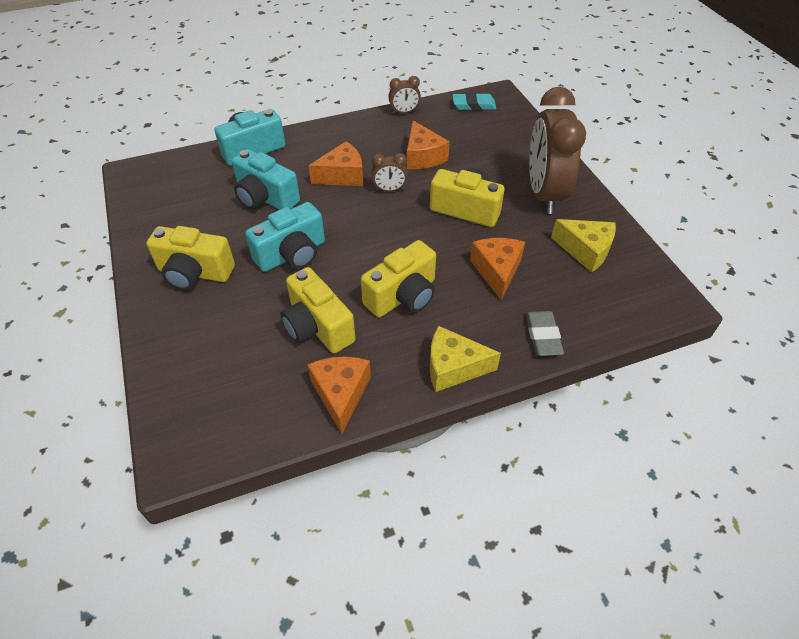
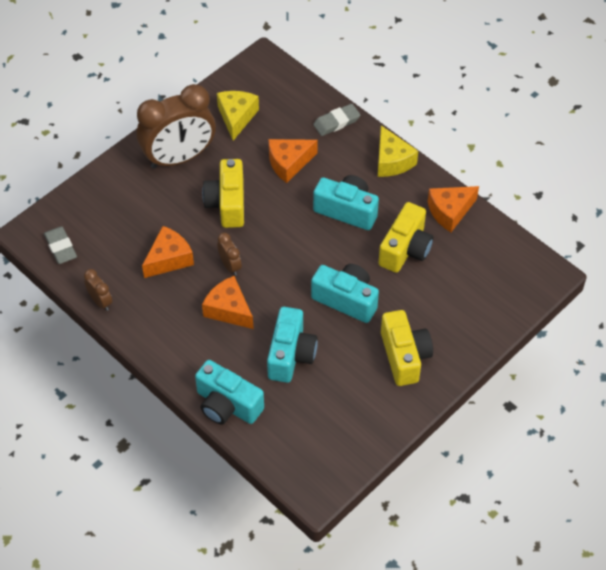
camera: 115 degrees left, 5 degrees up
(403, 296) = (347, 210): yellow camera -> turquoise camera
(473, 105) = (61, 247): turquoise eraser -> grey eraser

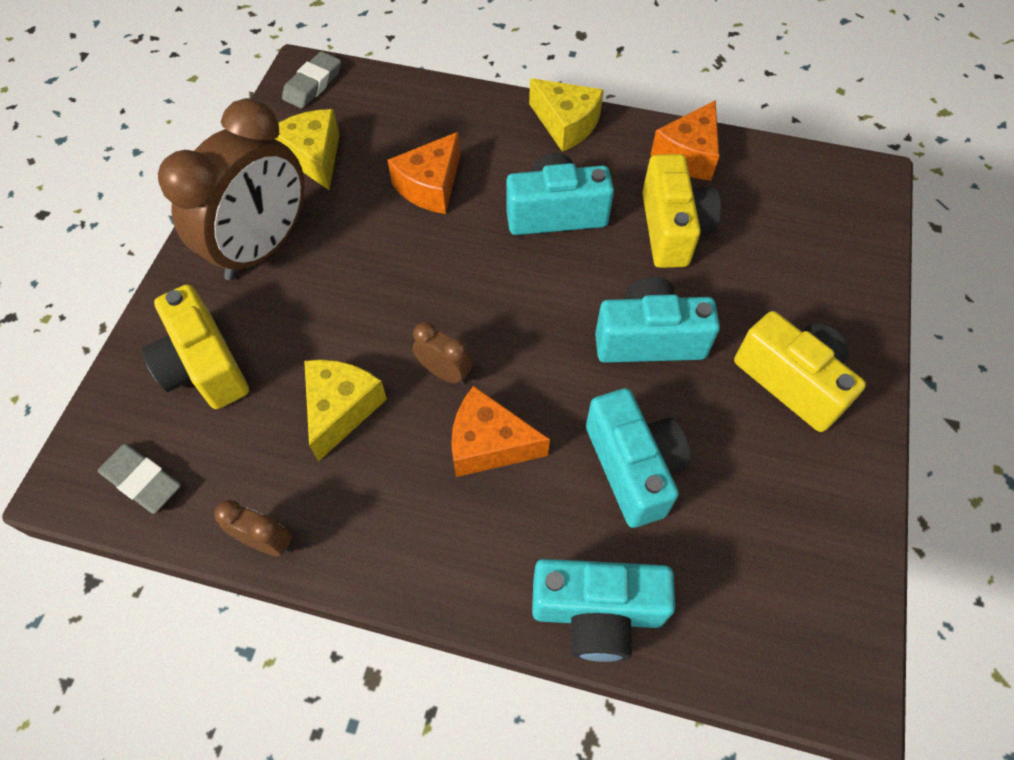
camera: 30 degrees left, 5 degrees up
(169, 259) = (341, 409): orange cheese -> yellow cheese
(227, 203) = (379, 281): yellow camera -> yellow camera (204, 366)
(336, 122) = (457, 107): grey eraser -> grey eraser (313, 84)

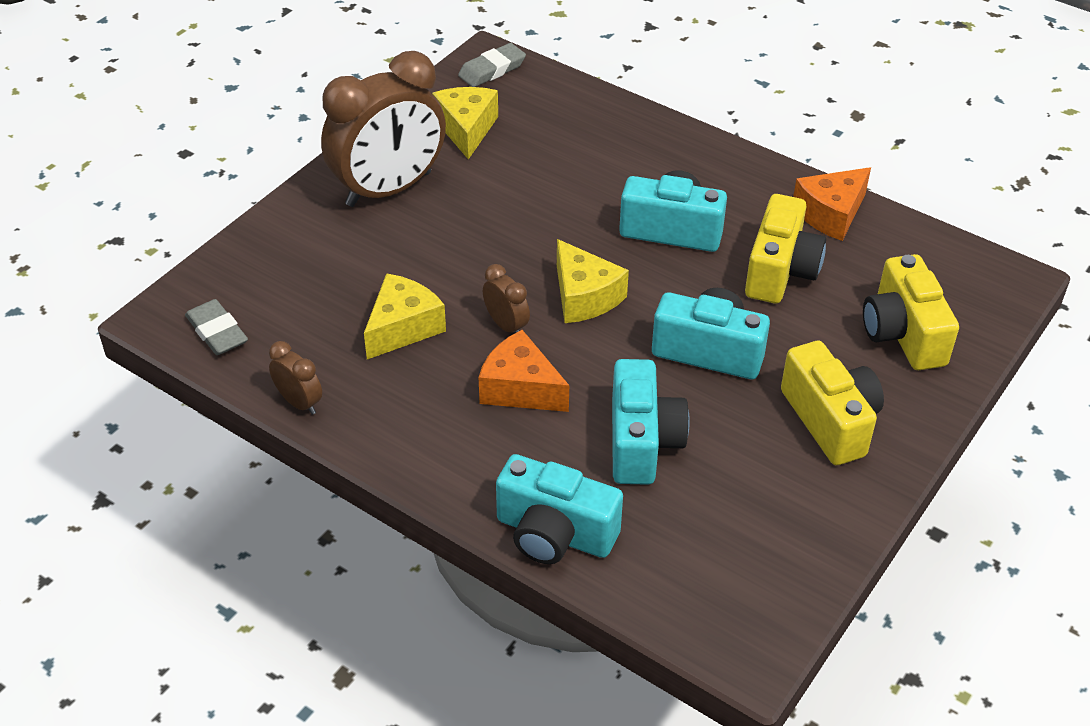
camera: 20 degrees right, 15 degrees down
(204, 366) = (301, 265): yellow camera -> yellow camera (903, 334)
(430, 186) = (563, 179): orange cheese -> none
(566, 124) = (720, 159): yellow cheese -> yellow cheese (584, 297)

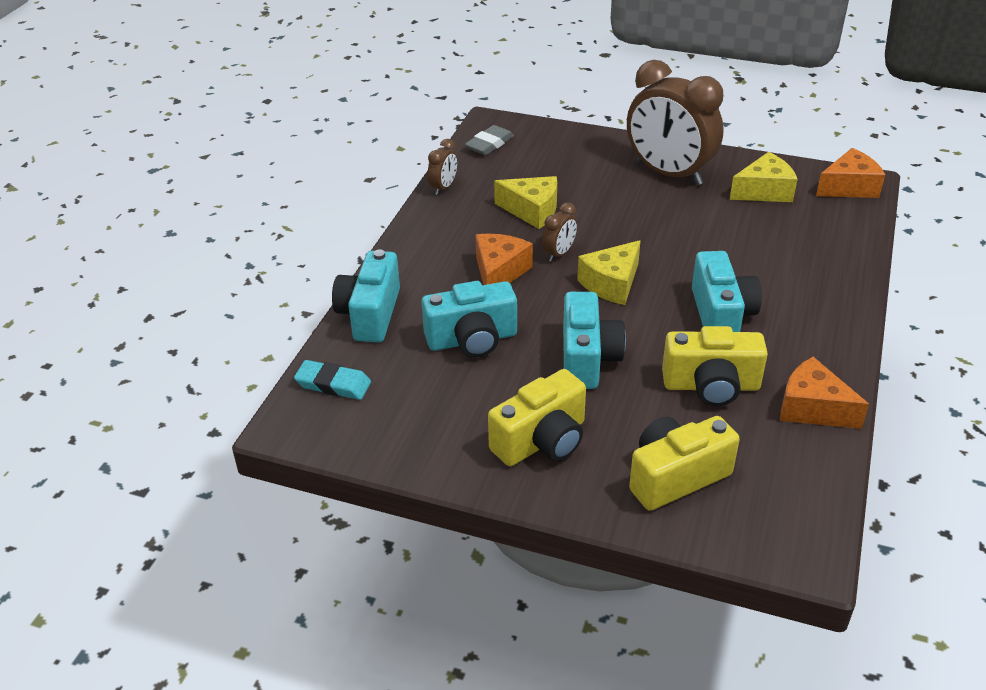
camera: 75 degrees right, 5 degrees down
(492, 70) = (849, 187): grey eraser -> orange cheese
(682, 594) = (333, 384): none -> turquoise eraser

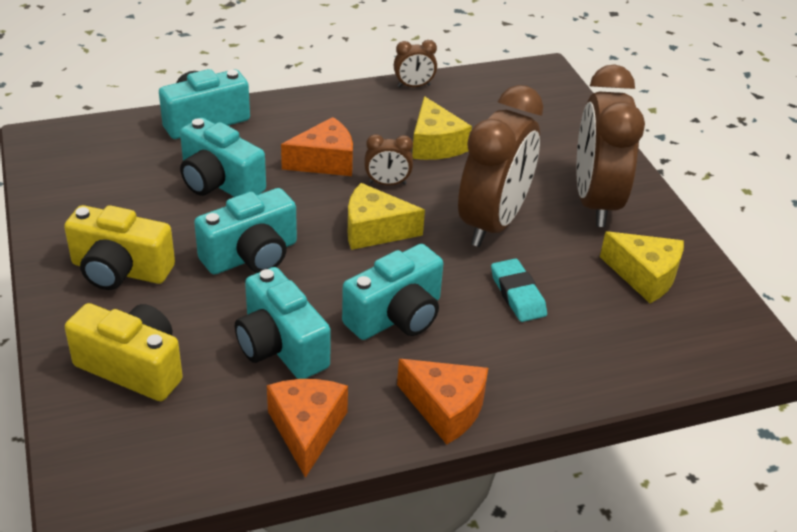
camera: 50 degrees right, 0 degrees up
(333, 384) = (104, 138): turquoise eraser -> turquoise eraser (517, 294)
(489, 144) = (509, 83): grey eraser -> none
(653, 226) = (493, 223): none -> brown clock
(711, 386) = (280, 346): yellow camera -> turquoise camera
(849, 187) = (733, 337): orange cheese -> orange cheese (446, 408)

